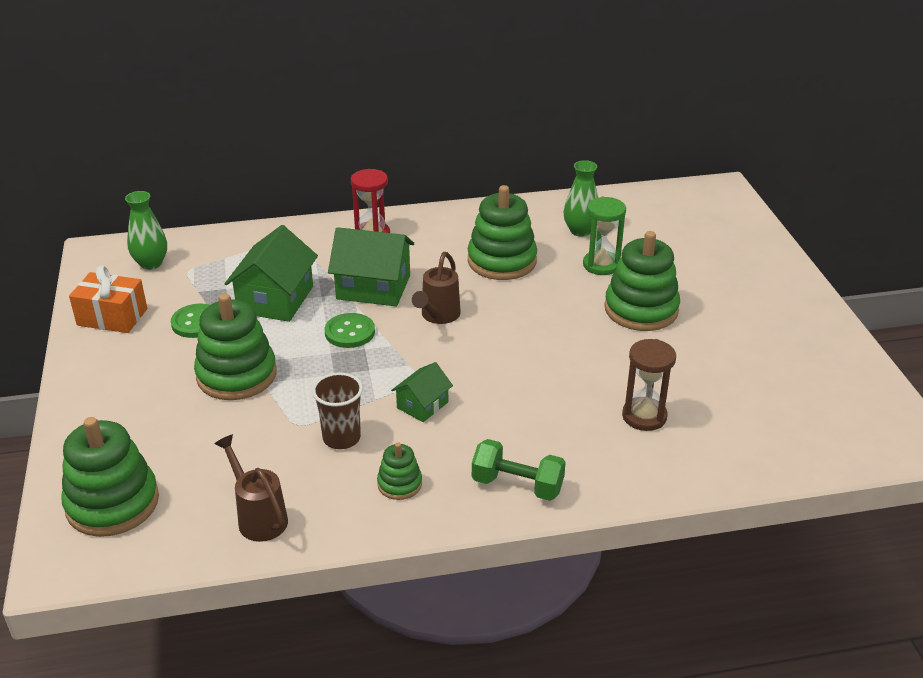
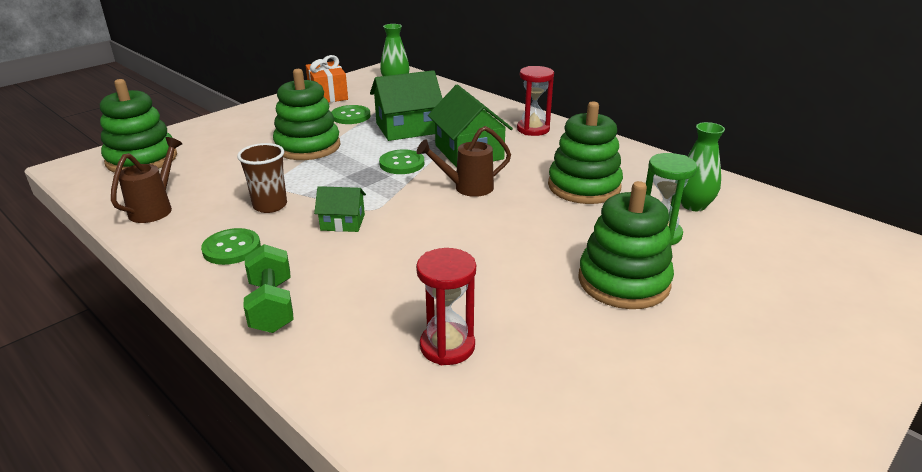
camera: 55 degrees right, 5 degrees down
(399, 484) = (231, 248): green stacking toy -> green button
(644, 416) = (447, 346): brown hourglass -> red hourglass

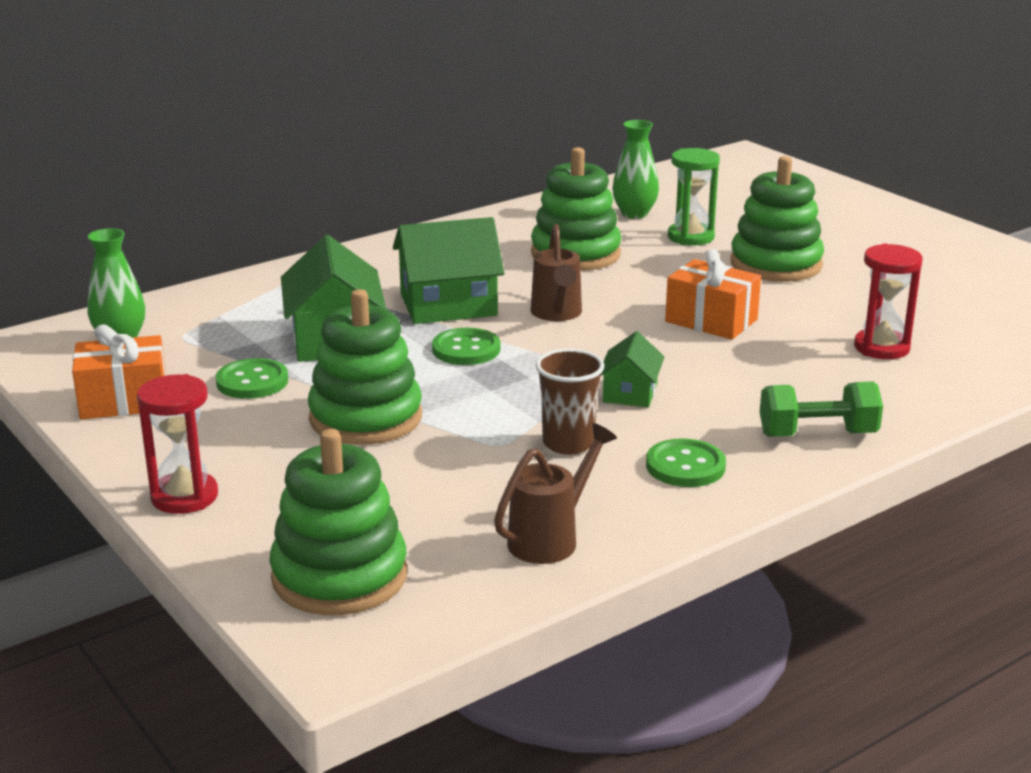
camera: 80 degrees left, 5 degrees down
(155, 208) = (550, 539): brown watering can -> brown watering can turned 105 degrees clockwise
(478, 250) = (711, 321): none -> orange gift
(533, 129) = (392, 260): red hourglass -> red hourglass (184, 497)

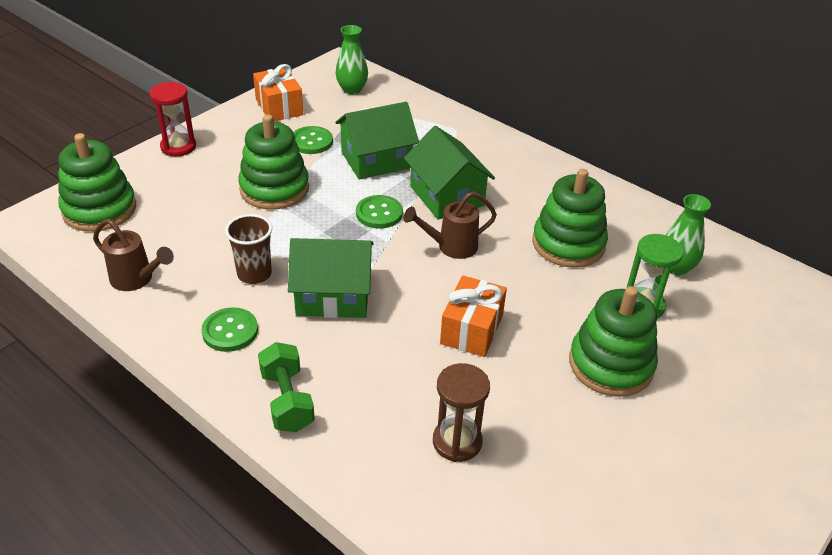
camera: 75 degrees right, 15 degrees up
(630, 393) = (333, 295): green house -> green house, size x1.82
(881, 348) = (457, 442): red hourglass -> brown hourglass

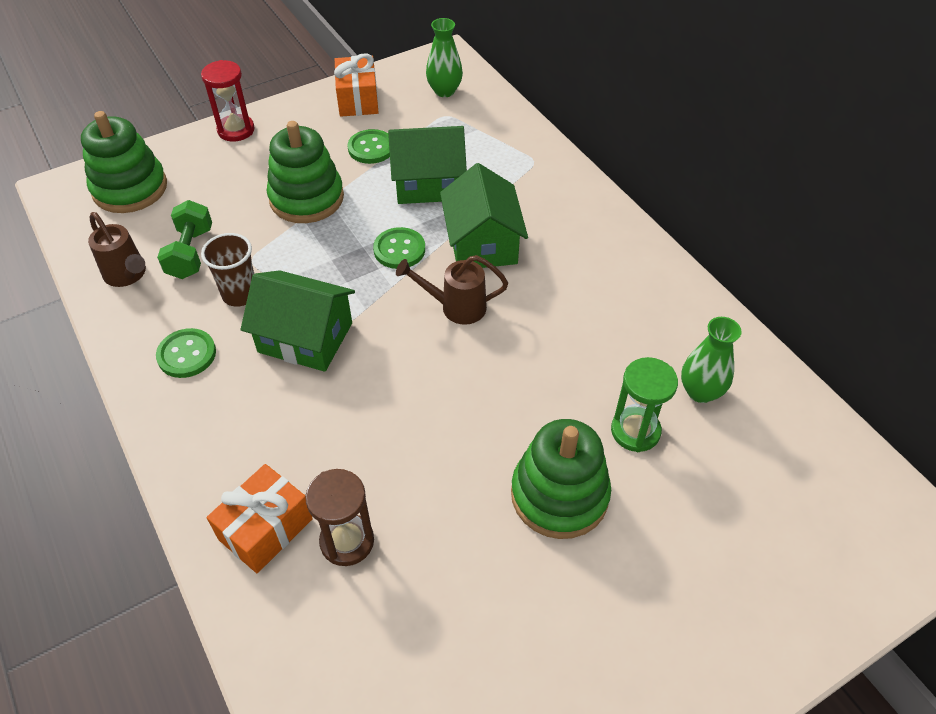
camera: 20 degrees right, 10 degrees up
(287, 400) = (203, 447): green dumbbell -> green dumbbell (191, 253)
(471, 329) = (428, 413): orange gift -> orange gift (265, 529)
(568, 244) = (588, 332): green stacking toy -> none

